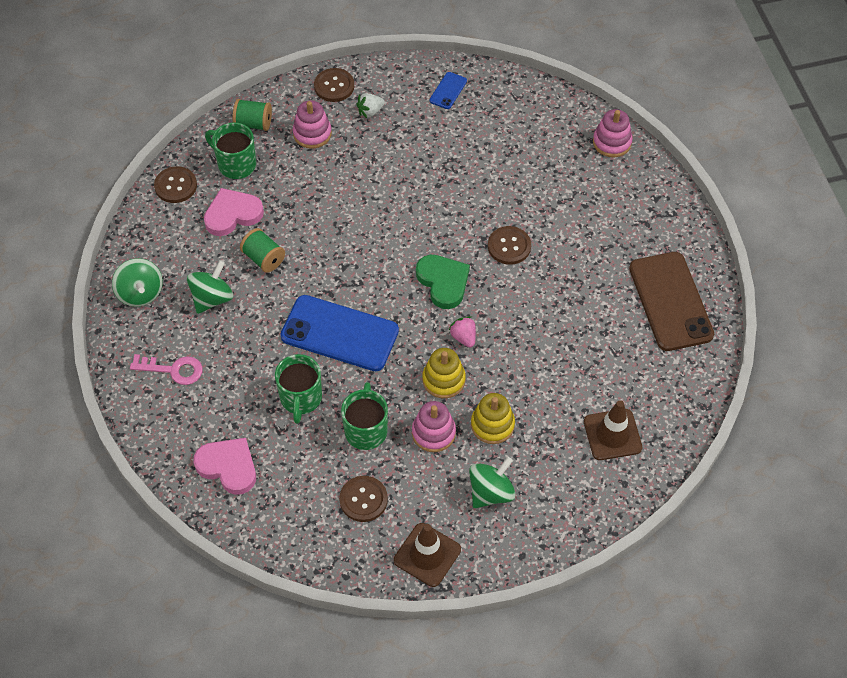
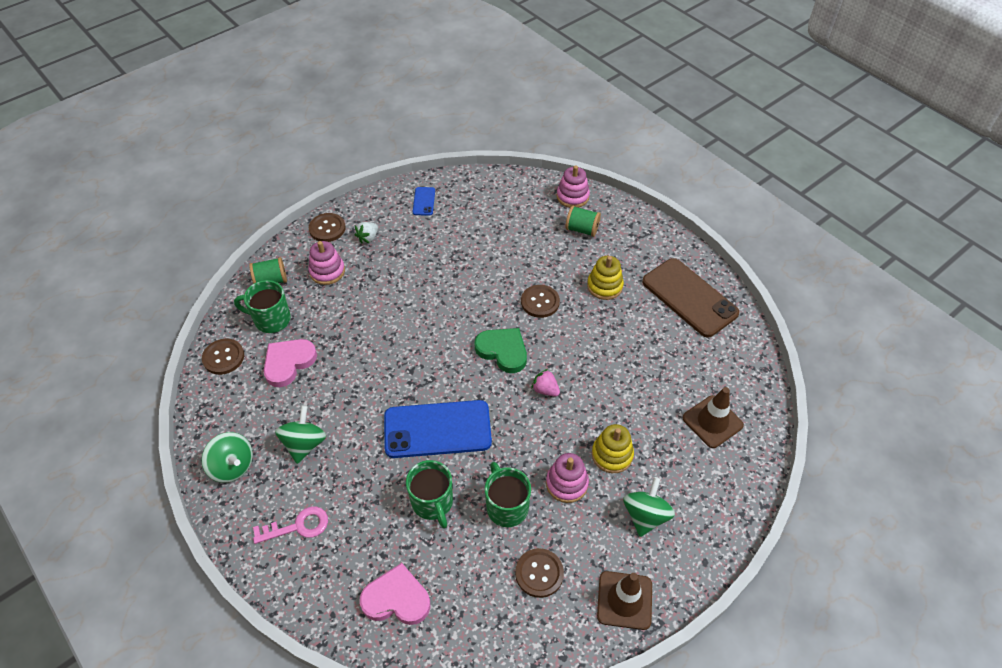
camera: 25 degrees left, 5 degrees down
(264, 258) = (336, 390): green spool -> green spool (582, 229)
(443, 380) = (549, 433): yellow stacking toy -> yellow stacking toy (604, 286)

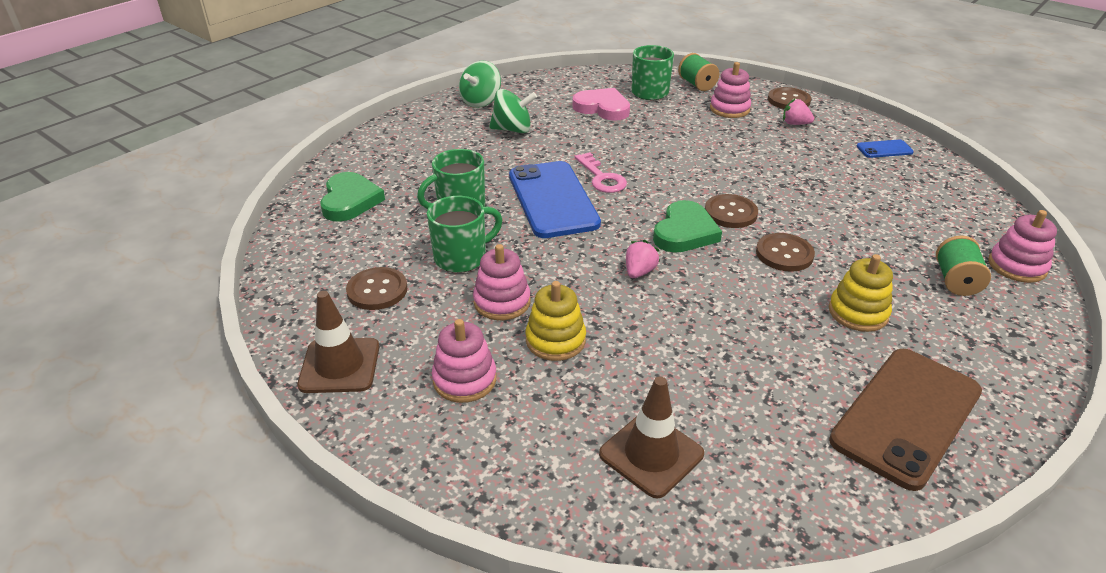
camera: 80 degrees right, 15 degrees down
(223, 357) = (594, 79): brown button -> brown button (730, 213)
(298, 526) = (424, 140): pink key -> pink key (602, 178)
(368, 238) = (795, 124): white strawberry -> pink strawberry
(396, 599) = (350, 201): pink heart -> green heart
(645, 515) = (465, 379): green spinning top -> pink stacking toy

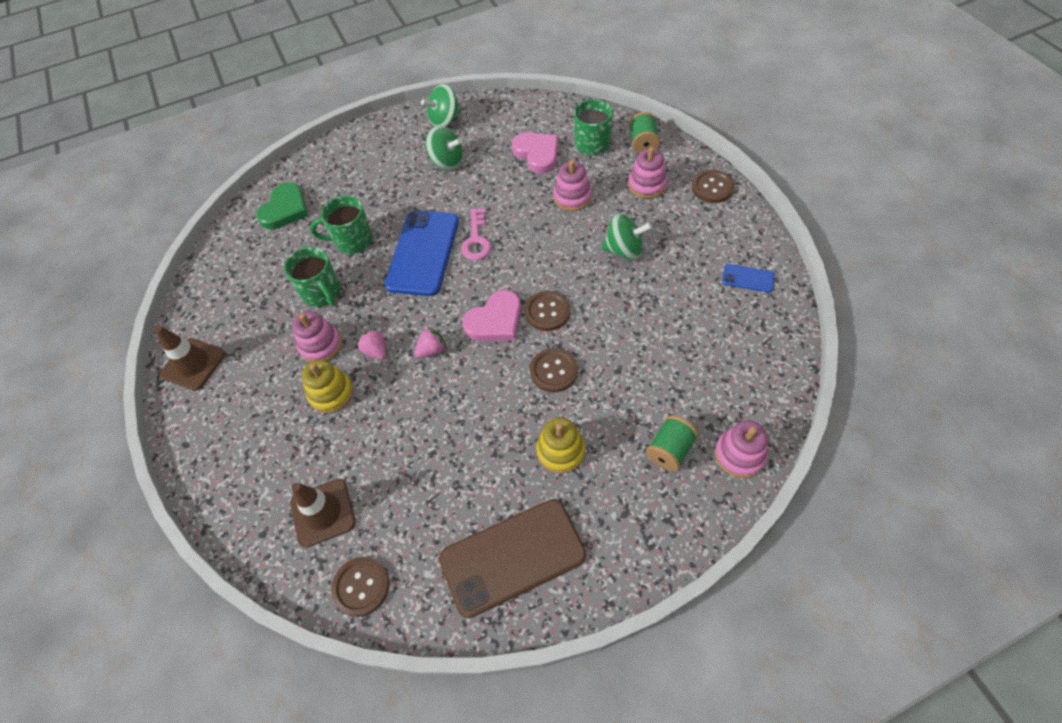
camera: 30 degrees right, 20 degrees up
(377, 290) = (251, 305): brown button -> brown button (361, 586)
(462, 258) = (322, 293): green mug -> green mug turned 60 degrees clockwise
(465, 379) = (255, 405): pink stacking toy -> pink stacking toy (572, 197)
(684, 232) = (495, 321): green heart -> pink heart
(756, 154) = (624, 250): none -> green spinning top
(795, 124) = (691, 221): pink strawberry -> pink strawberry (376, 351)

